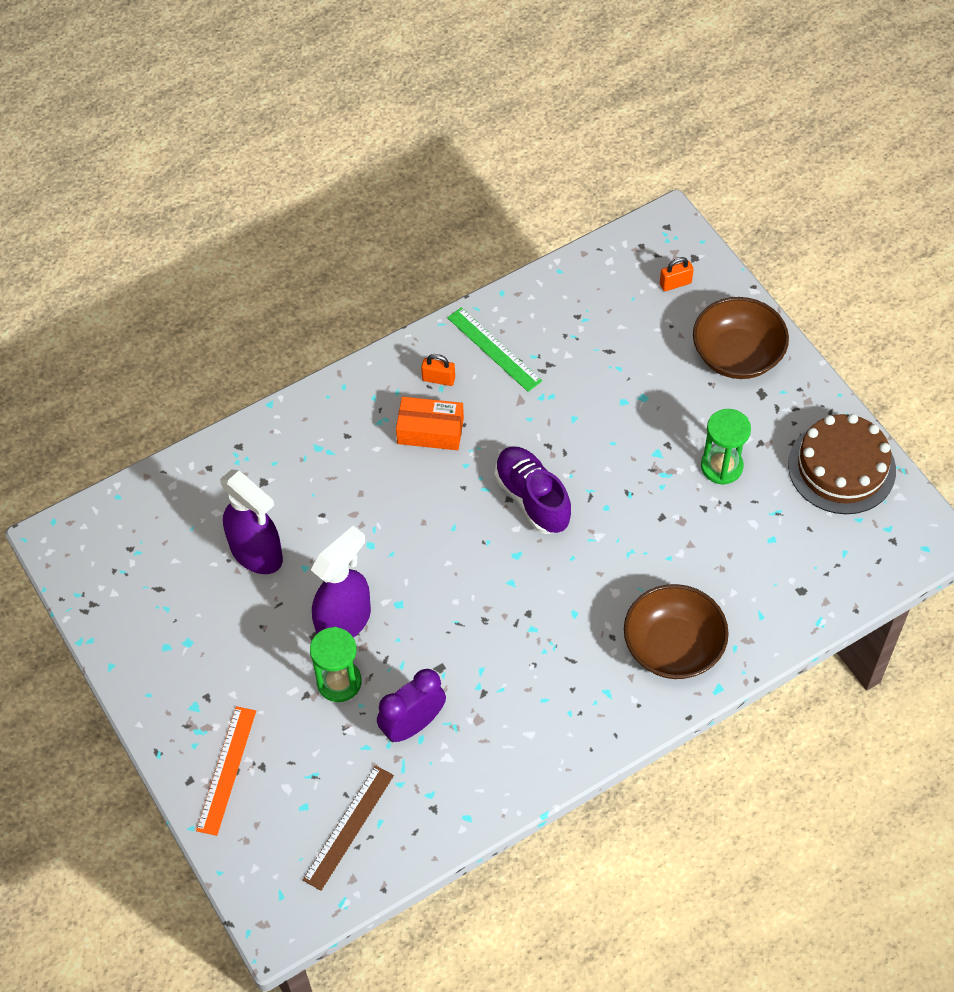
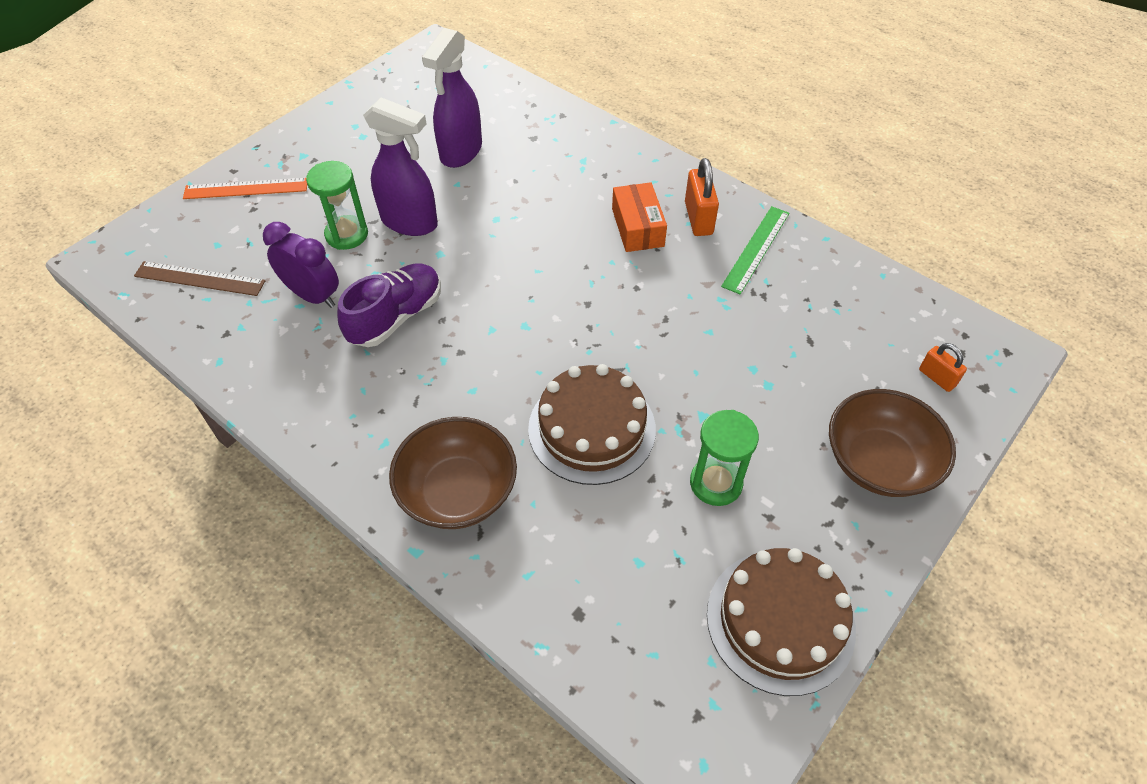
camera: 70 degrees right, 5 degrees down
(438, 379) = (698, 218): orange padlock -> orange padlock, size x1.61
(532, 498) = (596, 321): purple shoe -> purple shoe (396, 317)
(644, 535) = (592, 428): none -> brown cake

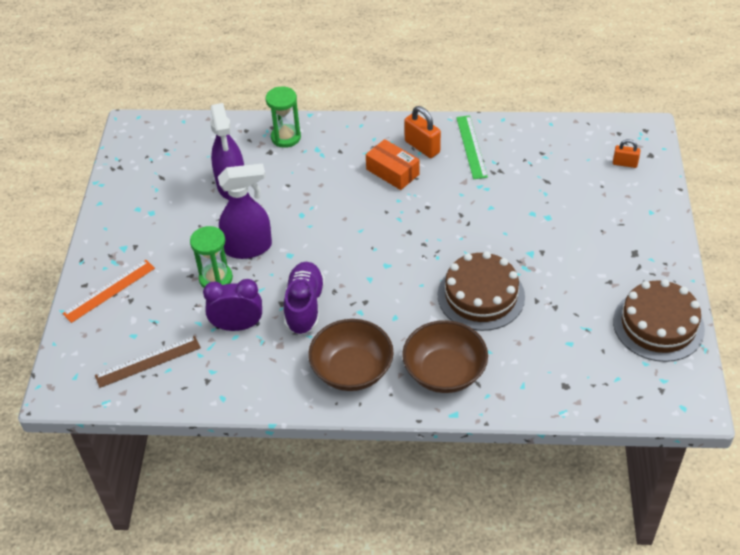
camera: 35 degrees left, 5 degrees down
(716, 483) = (569, 282): green hourglass -> green hourglass (286, 137)
(878, 462) = (635, 223): brown bowl -> brown bowl (352, 370)

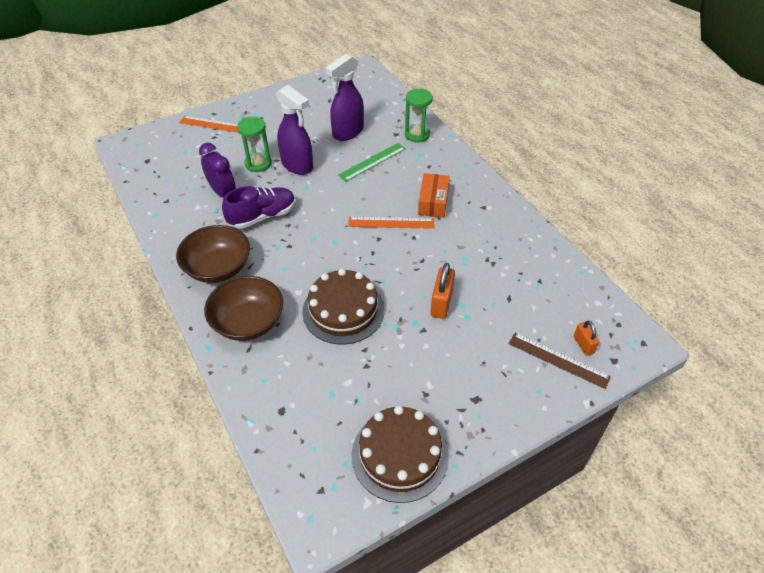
camera: 55 degrees right, 0 degrees up
(148, 362) = (167, 168): brown ruler -> brown ruler (558, 360)
(395, 213) = (391, 223): none -> orange ruler
(422, 147) = (475, 206): orange padlock -> orange padlock (441, 303)
(471, 147) = (503, 234): green ruler -> green ruler (372, 162)

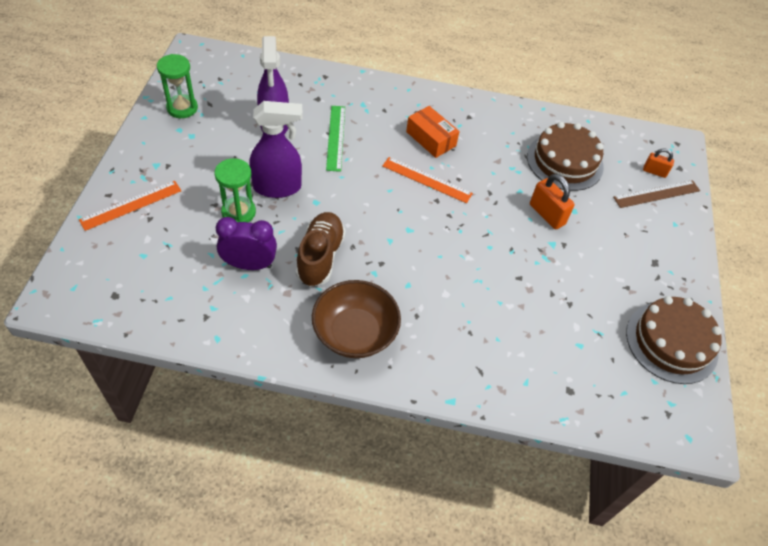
camera: 55 degrees left, 5 degrees up
(248, 322) = (448, 352): brown bowl -> none
(262, 216) = (320, 257): purple shoe -> brown shoe
(343, 310) = (497, 278): brown cake -> brown cake (564, 161)
(391, 223) = (427, 180): orange ruler -> orange ruler turned 75 degrees clockwise
(417, 135) = (335, 88): green hourglass -> green hourglass (182, 108)

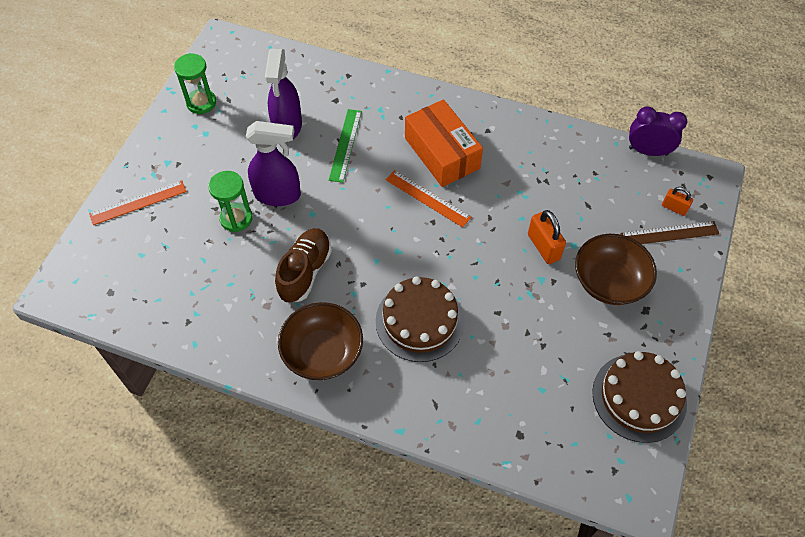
camera: 15 degrees right, 5 degrees up
(249, 265) = (236, 273): purple clock -> purple clock (648, 151)
(431, 139) = (442, 153): orange box -> orange box, size x1.56
(564, 161) = (578, 189): brown cake -> brown cake (419, 321)
(615, 240) = (609, 282): none -> brown bowl

